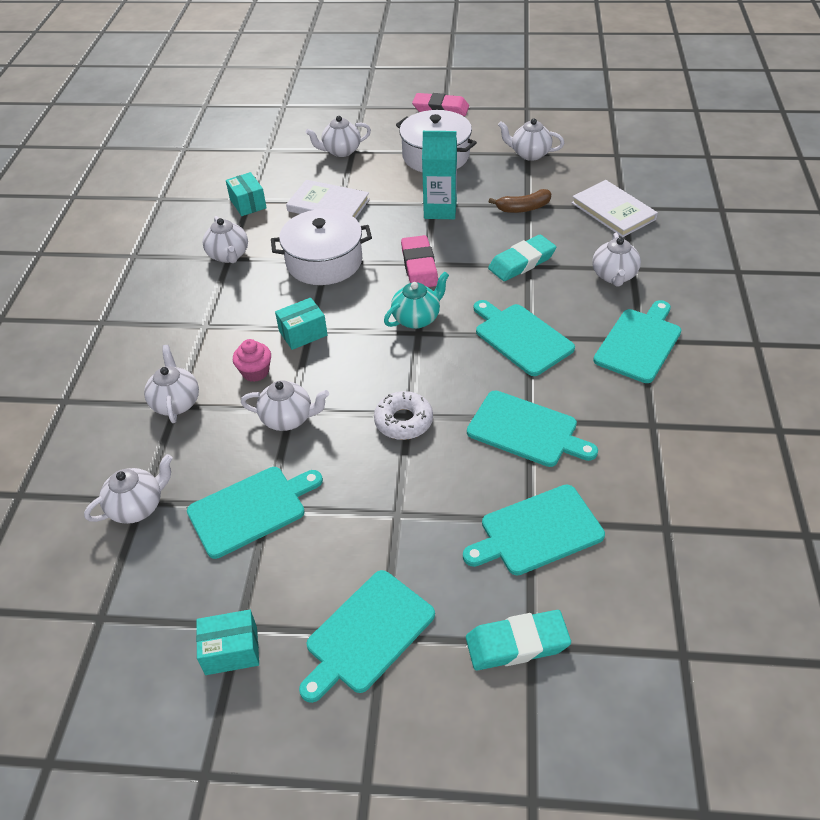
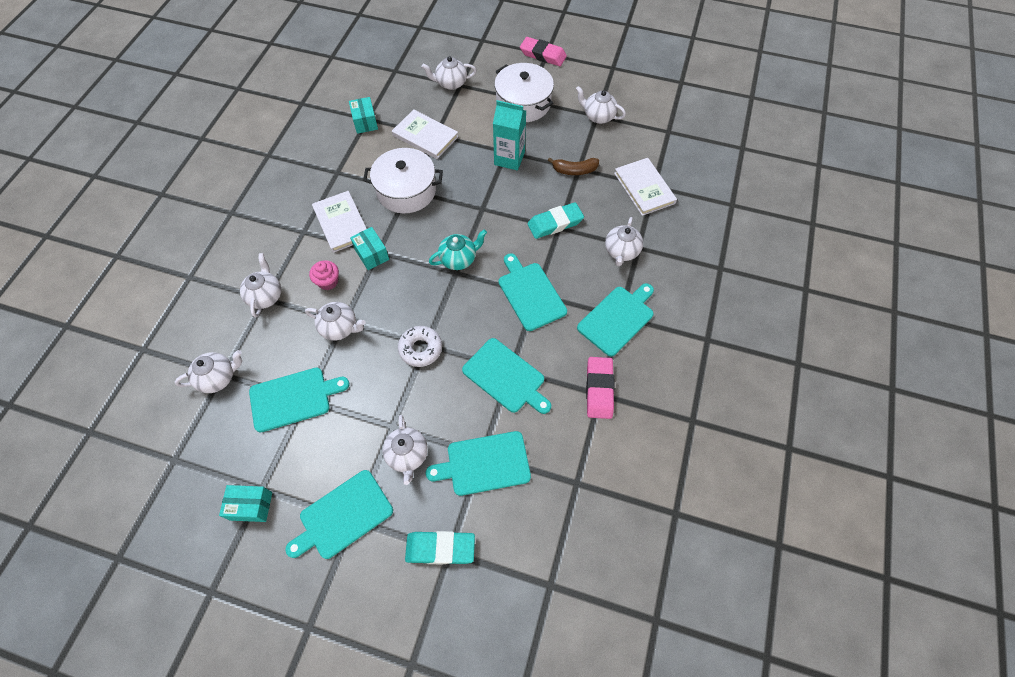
camera: 10 degrees right, 15 degrees up
(229, 255) = (337, 170): white teapot -> white teapot (407, 455)
(252, 308) = (341, 223): none -> white book
(303, 333) = (372, 254): turquoise box -> turquoise box turned 75 degrees clockwise
(419, 266) = (476, 210): pink eraser -> pink eraser (599, 389)

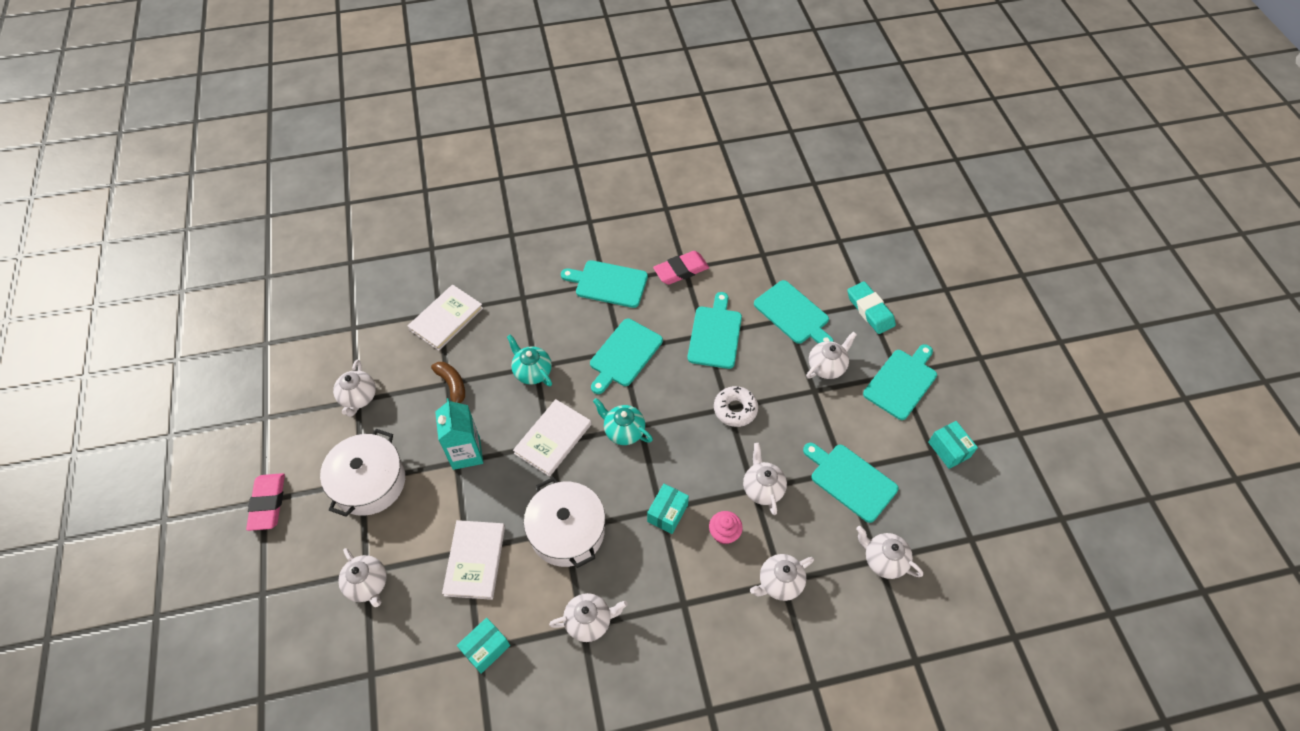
camera: 120 degrees left, 5 degrees down
(341, 223) = (649, 570): white book -> white book (553, 439)
(343, 516) = (901, 382): turquoise cutting board -> turquoise cutting board turned 75 degrees counterclockwise
(555, 223) = (532, 372): turquoise eraser -> turquoise teapot
(621, 252) = (535, 307): white teapot -> white teapot (589, 621)

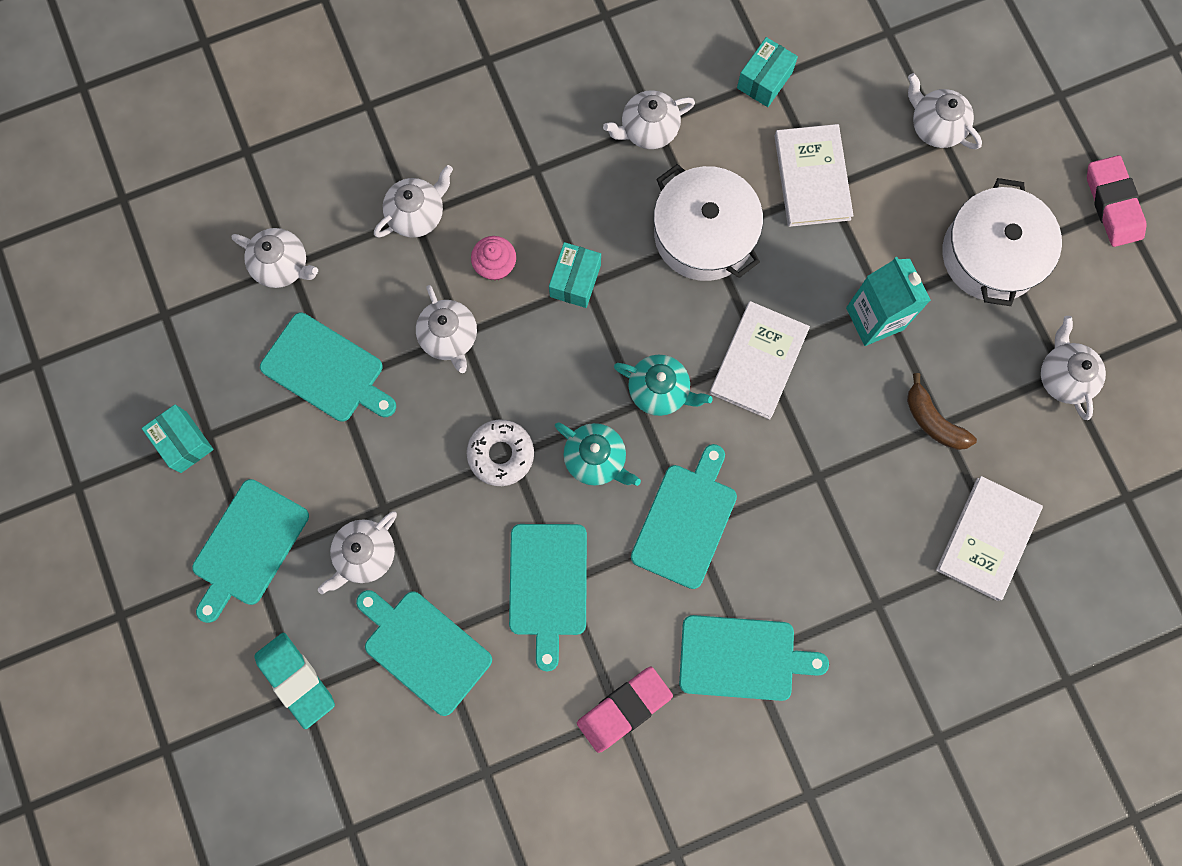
camera: 170 degrees right, 20 degrees up
(532, 372) = (821, 465): turquoise teapot -> turquoise teapot (596, 459)

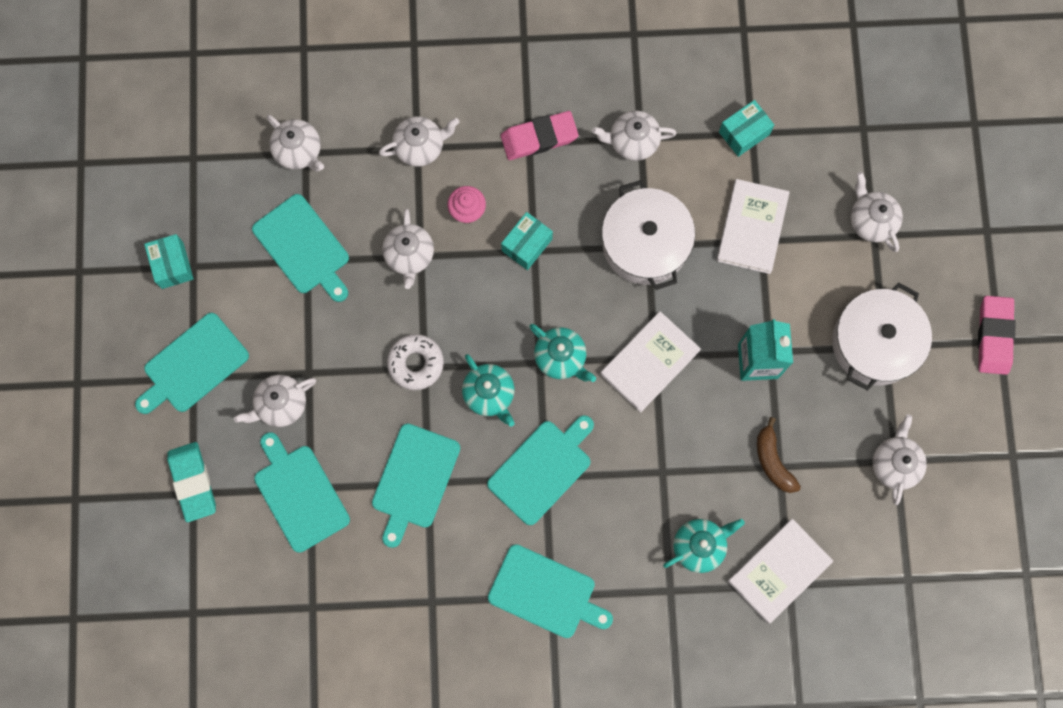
camera: 20 degrees right, 0 degrees up
(624, 709) = (438, 598): pink eraser -> pink eraser (539, 138)
(890, 543) = (699, 546): none -> turquoise teapot

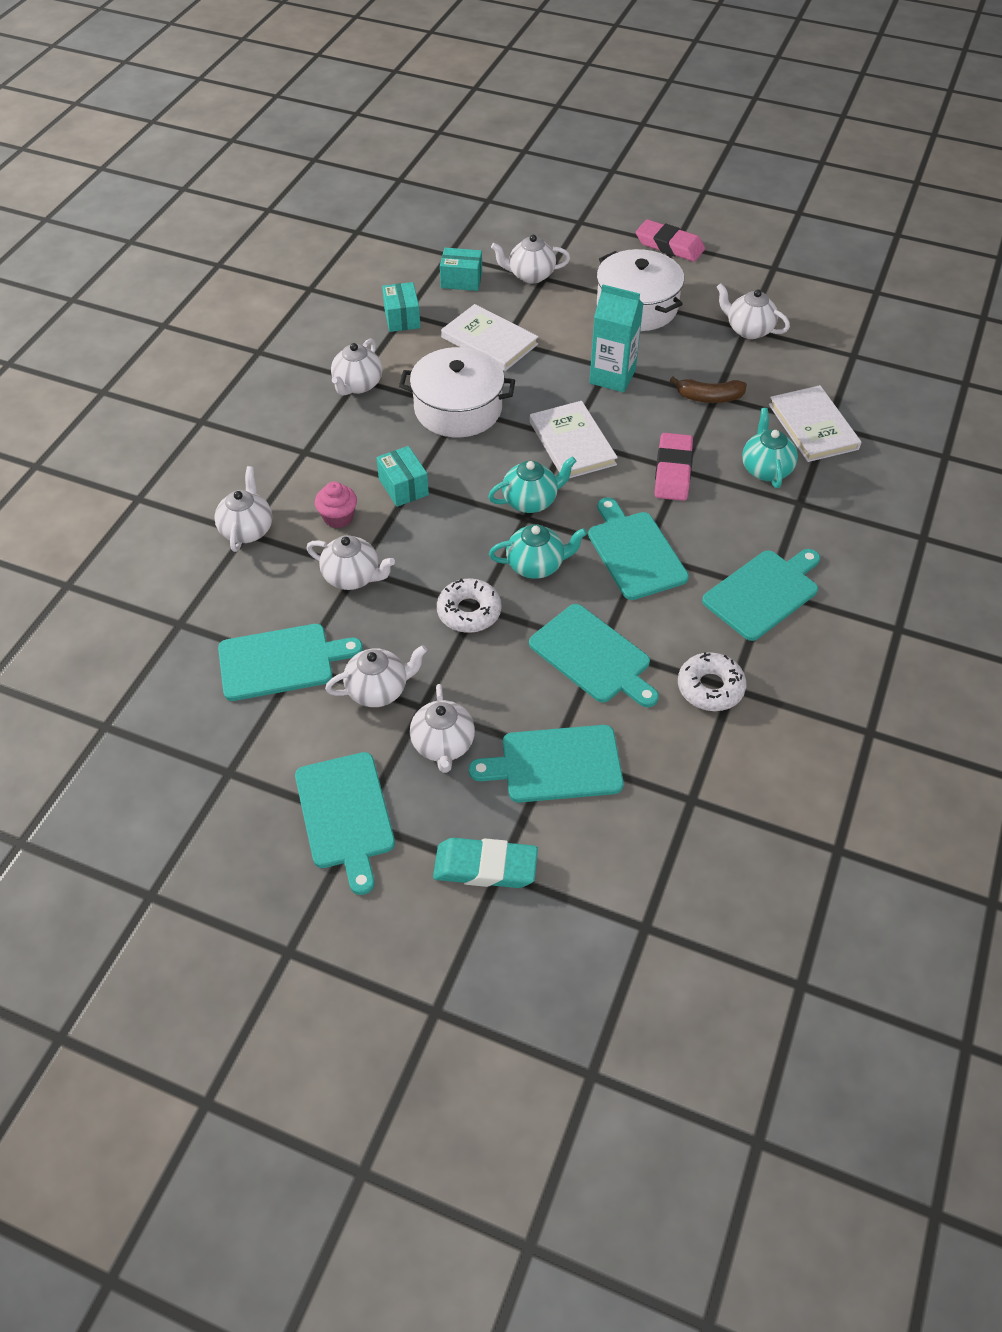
camera: 65 degrees left, 25 degrees down
(172, 265) = (214, 792): turquoise box -> turquoise box (461, 280)
(299, 151) = (174, 628): white teapot -> white teapot (378, 690)
(424, 584) = (710, 687): none -> white donut
(539, 138) = (305, 443): pink eraser -> pink eraser (673, 471)

